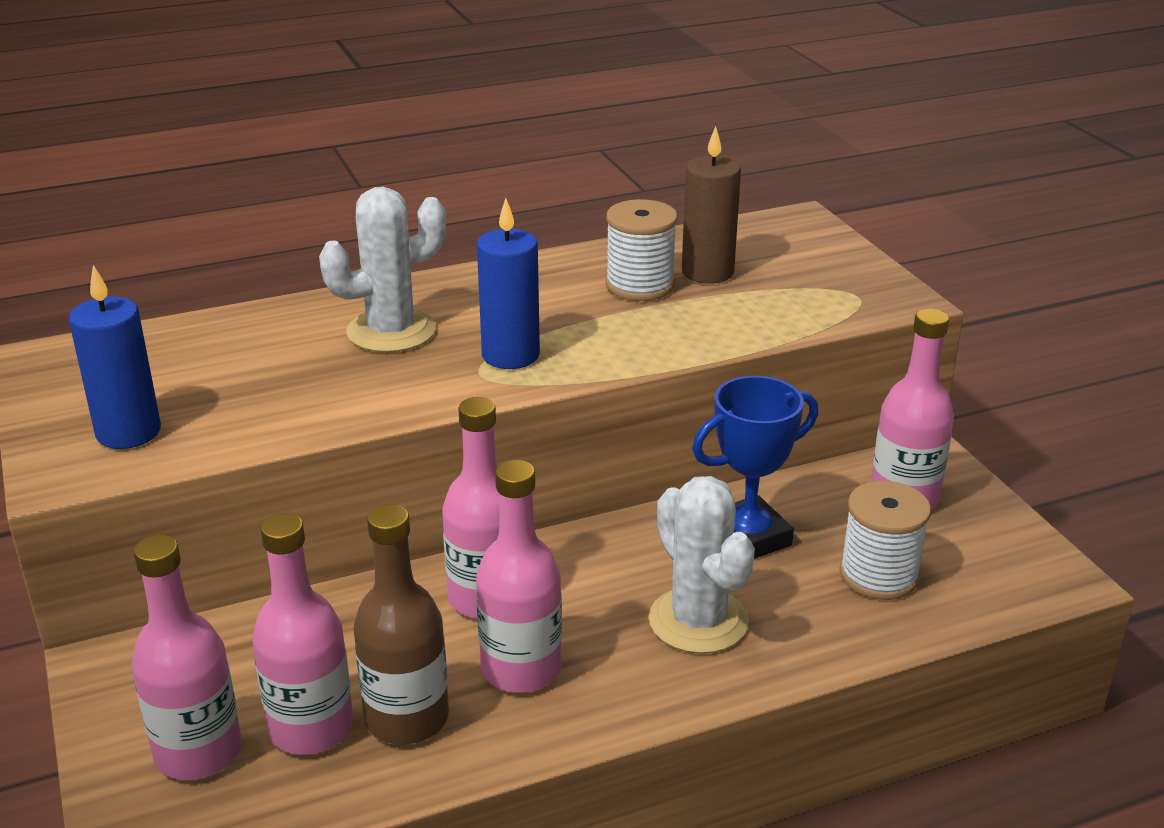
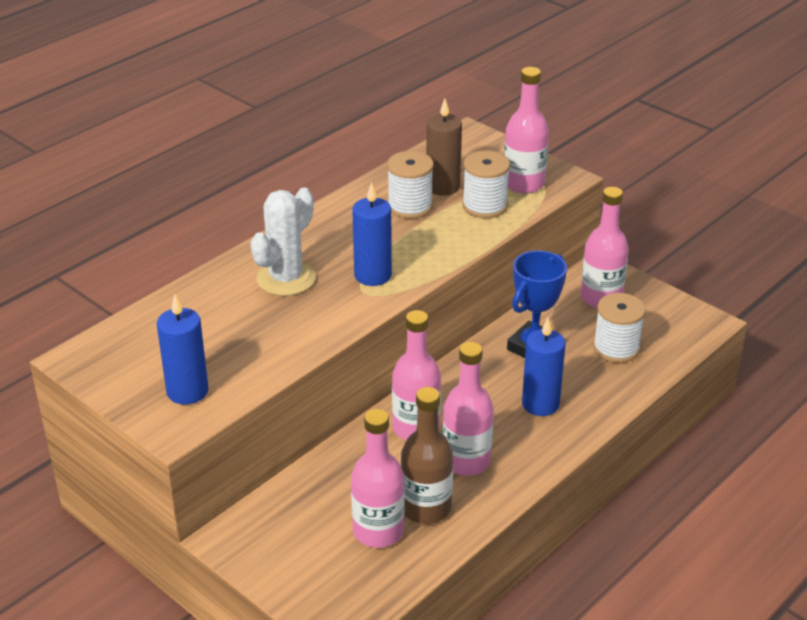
camera: 25 degrees left, 5 degrees up
(198, 752) = (326, 565): pink bottle -> pink bottle (523, 184)
(698, 621) = (540, 404): white cactus -> blue candle
(748, 308) = (485, 206): none -> white spool

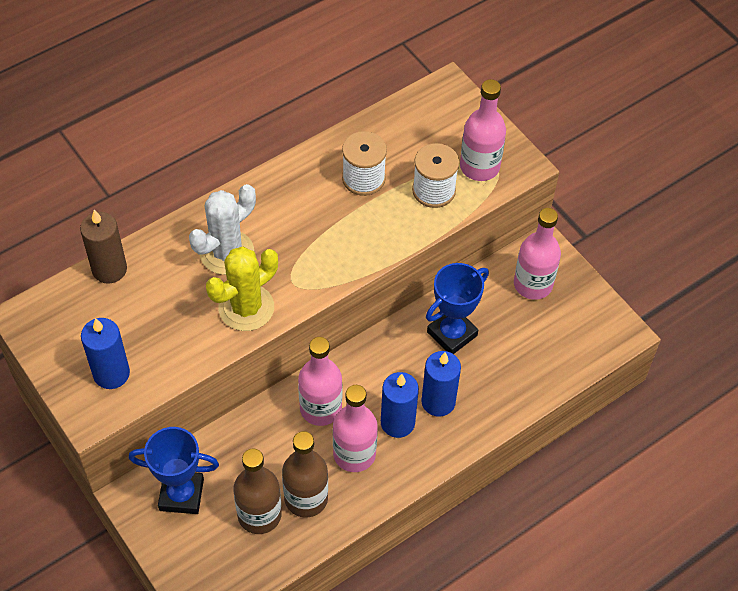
camera: 10 degrees right, 20 degrees up
(283, 527) = (181, 494): none -> blue trophy
(321, 318) = (246, 308): none -> yellow cactus
(373, 275) = (305, 263): blue candle -> blue candle (397, 423)
(378, 531) = (259, 515): pink bottle -> brown bottle
(443, 187) = (401, 157): brown candle -> brown candle (109, 269)
(616, 348) = (527, 349): white spool -> none

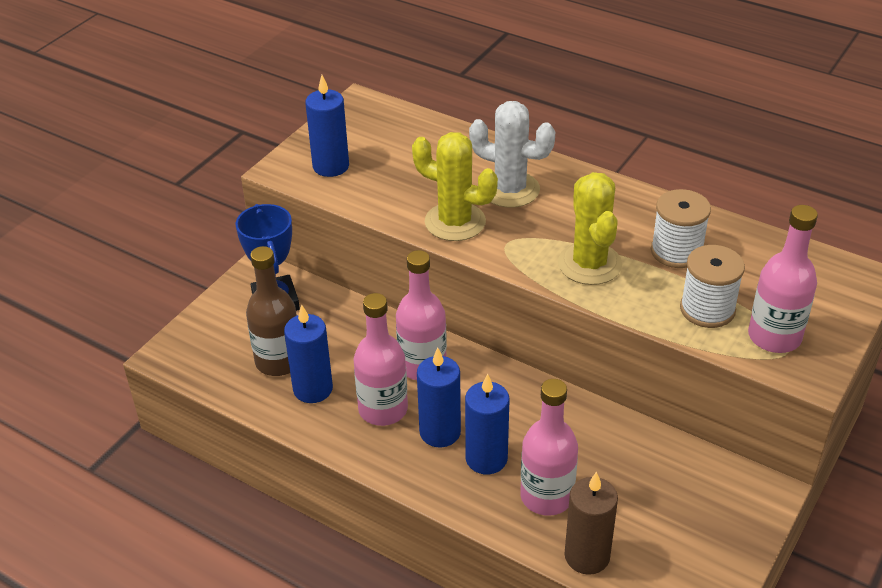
camera: 70 degrees right, 15 degrees down
(109, 269) = (440, 129): brown candle -> brown candle (587, 556)
(306, 498) = (313, 389): brown bottle -> blue candle
(348, 239) = (589, 264): none -> yellow cactus
(452, 334) = (582, 443): blue trophy -> none
(533, 284) = (704, 497): pink bottle -> pink bottle (546, 496)

